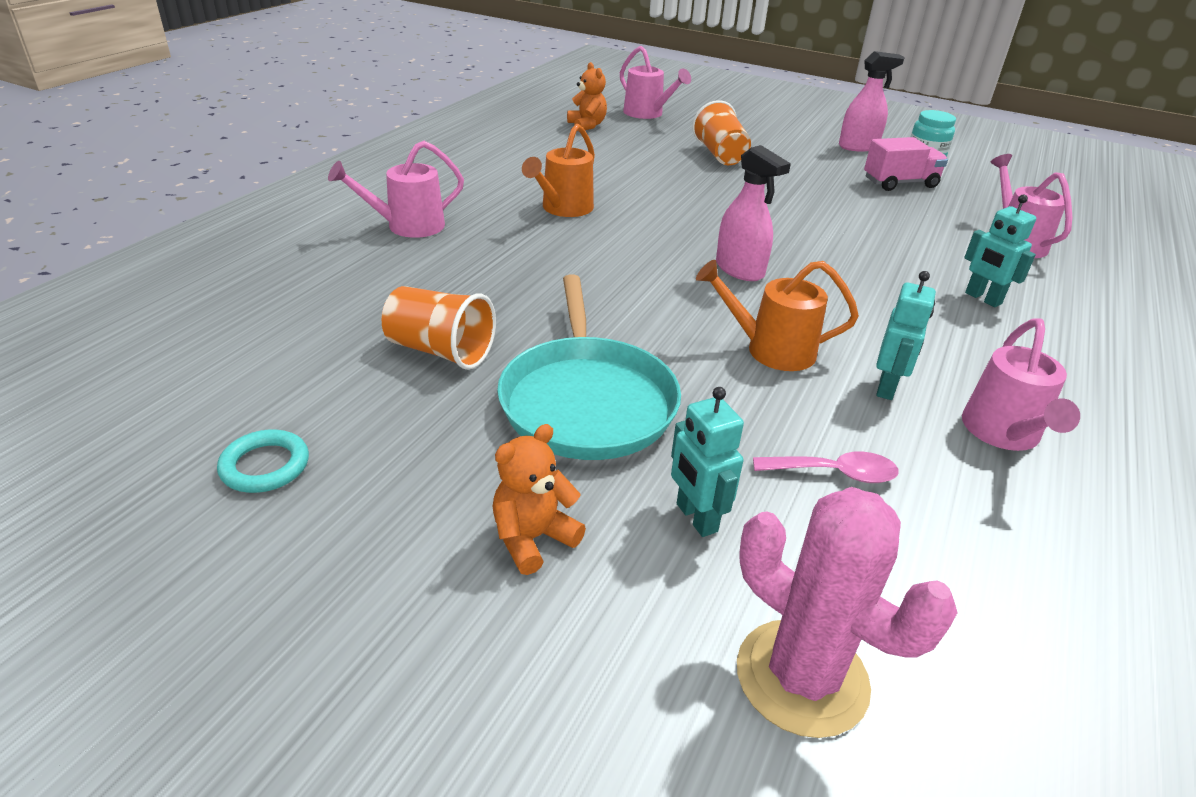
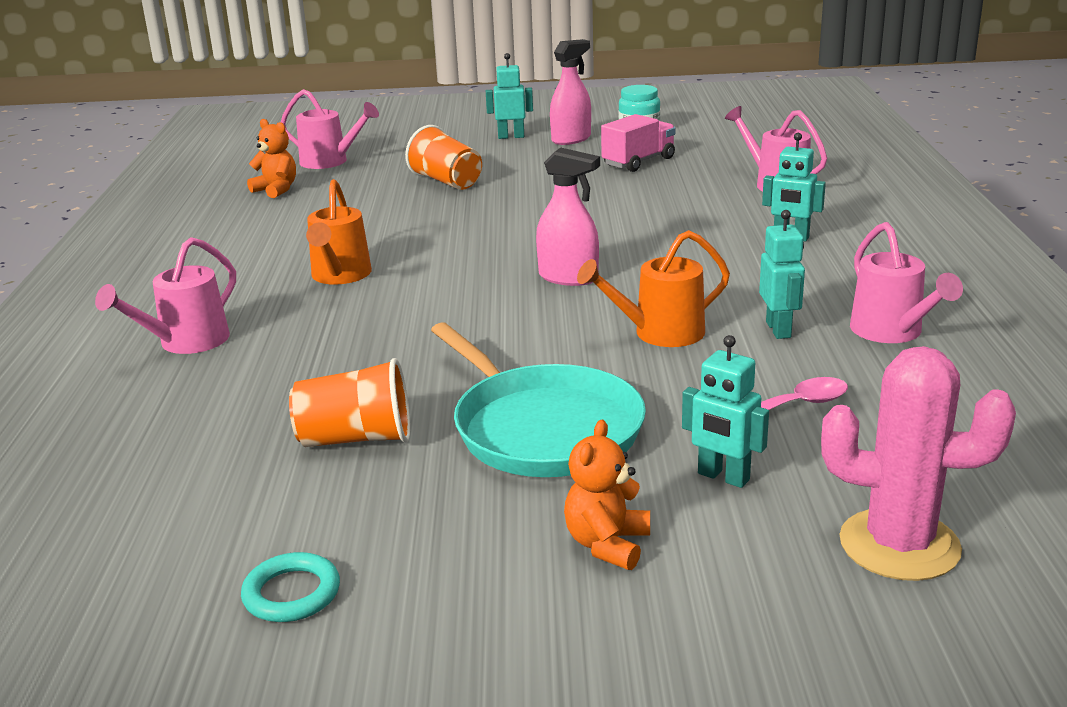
camera: 25 degrees left, 10 degrees down
(808, 131) = (511, 136): none -> turquoise robot

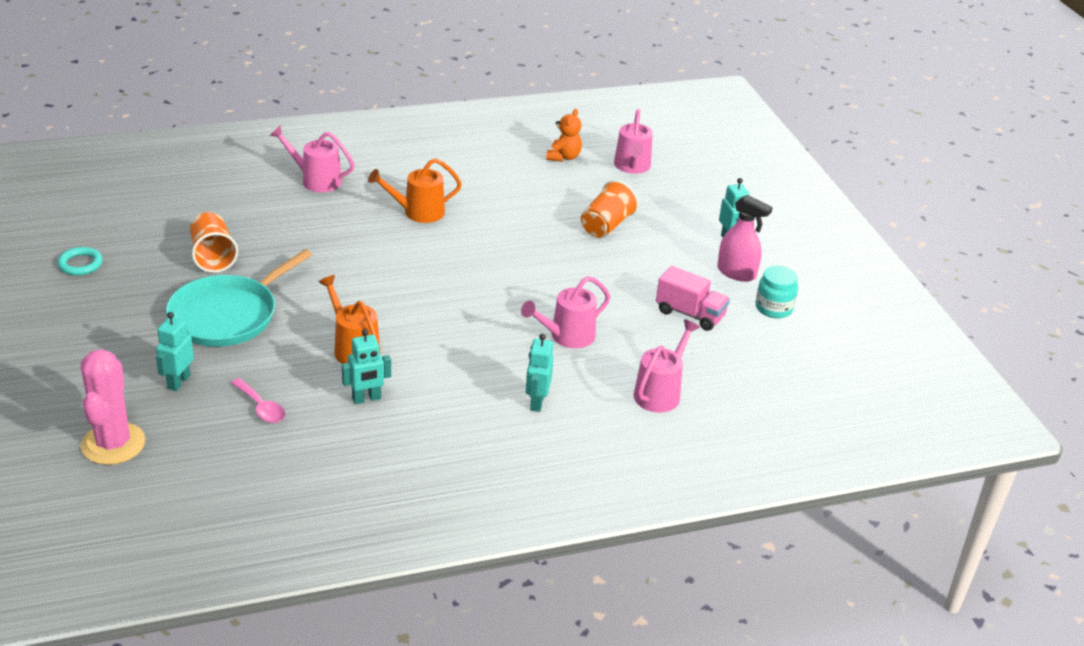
camera: 70 degrees right, 10 degrees up
(568, 277) = (435, 302): pink spray bottle -> none
(607, 544) = (115, 348): orange teddy bear -> none
(892, 332) = (370, 450): pink watering can -> pink watering can (566, 336)

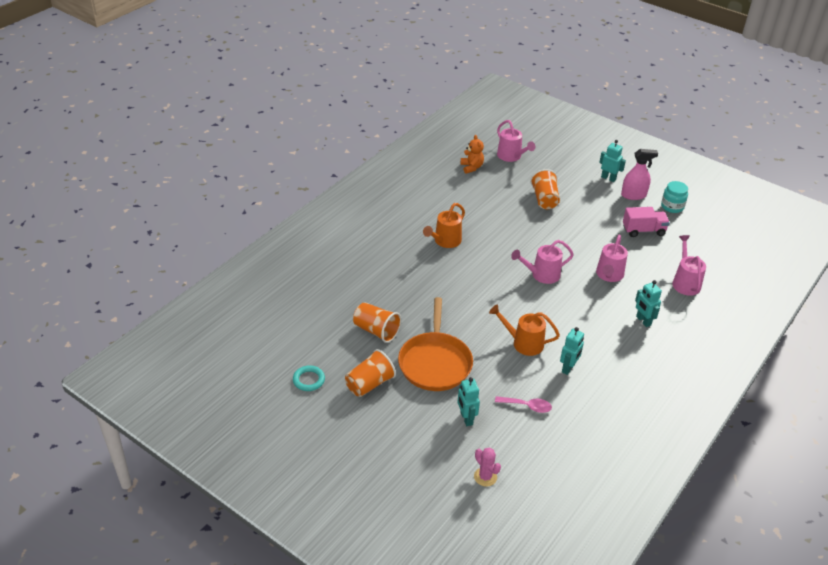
camera: 35 degrees left, 5 degrees up
(113, 444) = (485, 477): pink cactus -> pink cactus, size x0.54
(132, 298) = (369, 384): none -> orange cup
(228, 315) = (435, 362): turquoise pan -> orange pan
(316, 180) = (364, 250): pink watering can -> pink watering can (541, 275)

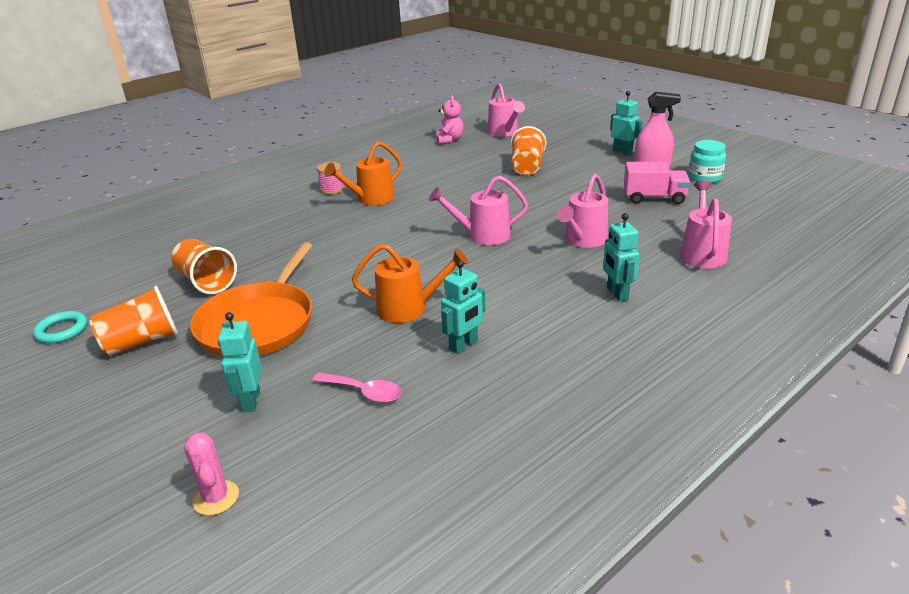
camera: 15 degrees right, 10 degrees down
(409, 232) = (332, 189): none -> pink spool
(471, 167) = (449, 140): orange teddy bear -> pink teddy bear
(523, 343) = (409, 308): orange watering can -> orange watering can turned 150 degrees clockwise

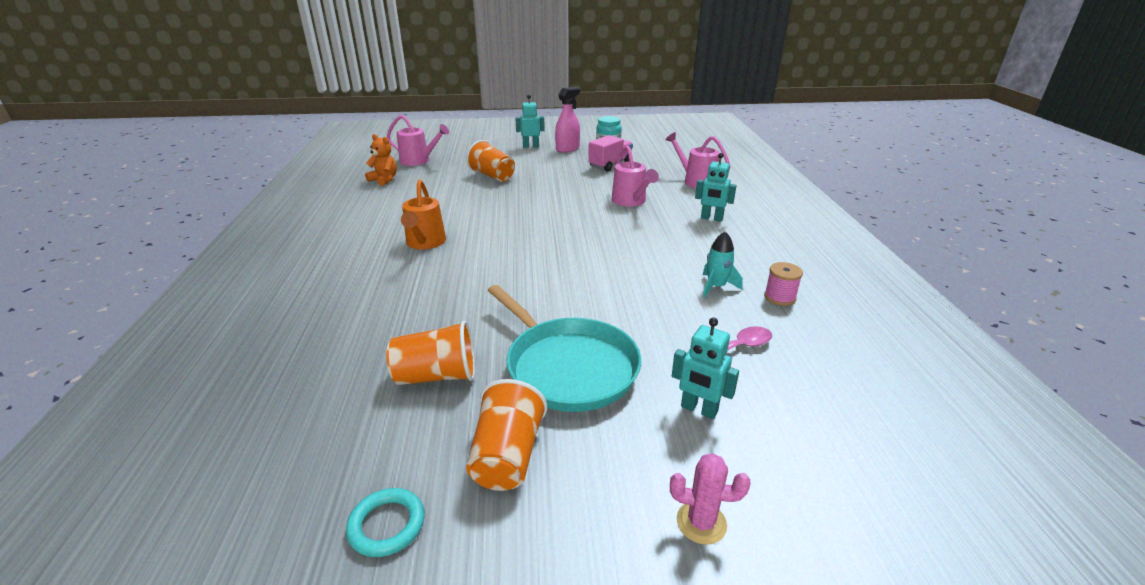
camera: 55 degrees left, 0 degrees up
(216, 498) = (834, 471): pink cactus -> pink cactus (701, 522)
(259, 323) = (568, 366): orange pan -> turquoise pan
(332, 189) = (367, 252): pink spool -> pink spool (779, 297)
(409, 308) = (639, 289): orange watering can -> none
(449, 140) = (384, 180): pink teddy bear -> orange teddy bear
(464, 345) = (716, 287): turquoise robot -> turquoise rocket
(482, 235) = (570, 226): pink watering can -> none

